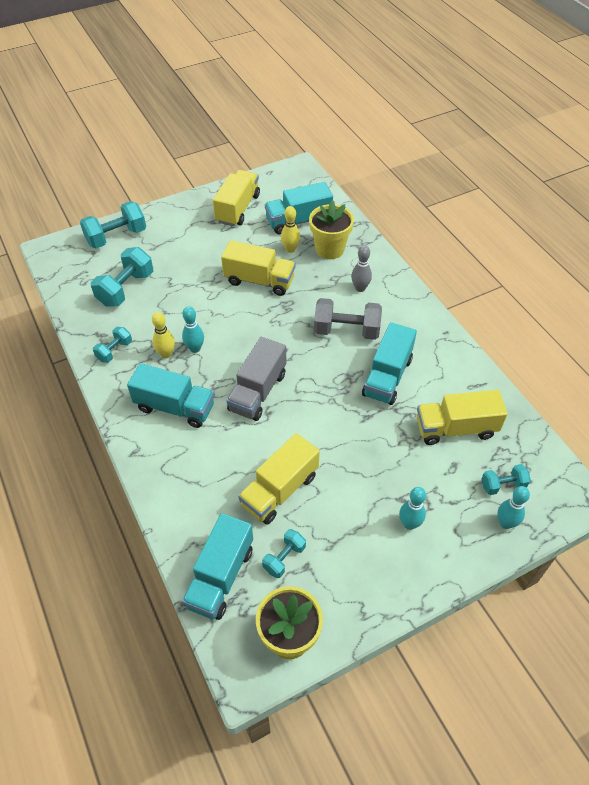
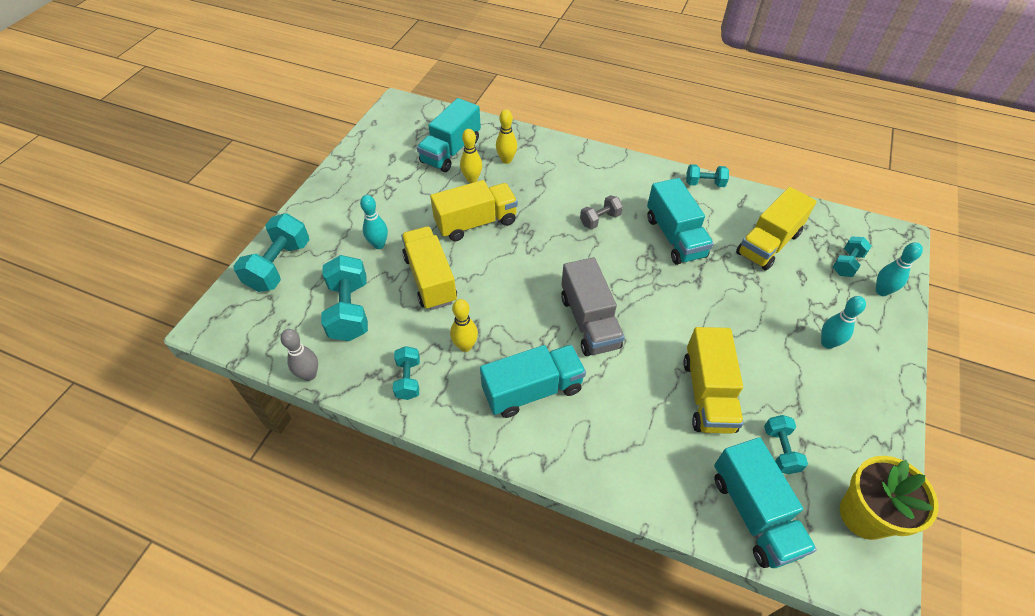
camera: 40 degrees left, 0 degrees up
(195, 348) = (487, 322): turquoise bowling pin -> turquoise bowling pin (379, 244)
(238, 208) = (380, 170): yellow truck -> yellow truck (430, 279)
(329, 249) = (506, 160): yellow flower pot -> yellow bowling pin
(346, 331) = (600, 220): grey dumbbell -> grey dumbbell, size x0.57
(360, 288) = (569, 178): grey bowling pin -> grey bowling pin (309, 375)
(461, 354) = (704, 183): none -> turquoise dumbbell

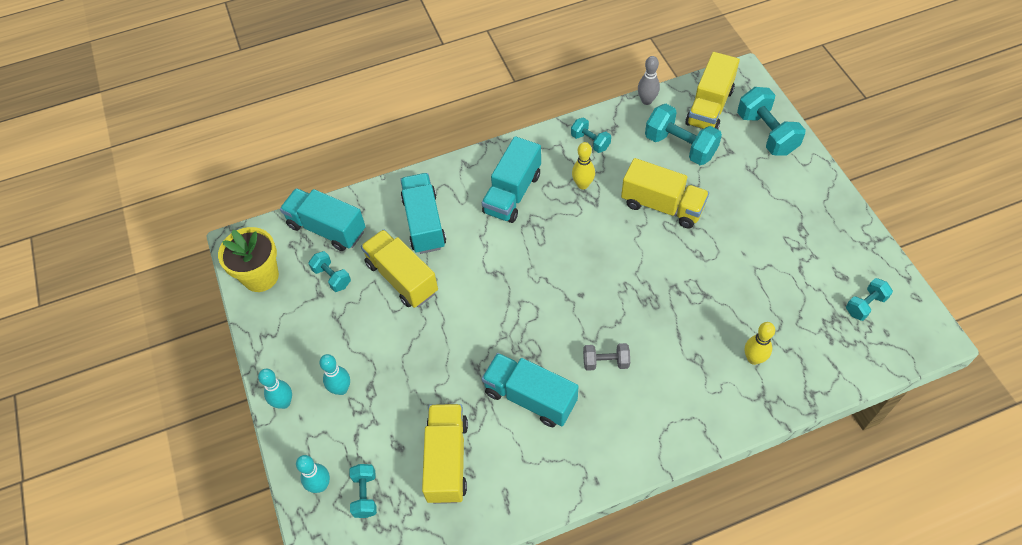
camera: 140 degrees right, 5 degrees up
(379, 244) = (731, 199): turquoise bowling pin -> turquoise bowling pin (284, 402)
(451, 151) = (809, 326): turquoise truck -> turquoise truck (424, 223)
(472, 179) = (751, 312): yellow bowling pin -> none
(476, 223) = (693, 274): yellow truck -> yellow truck (709, 107)
(589, 321) = (523, 265): grey truck -> none
(600, 220) = (605, 362): grey dumbbell -> grey dumbbell turned 75 degrees clockwise
(704, 183) = (558, 492): turquoise dumbbell -> turquoise dumbbell (865, 305)

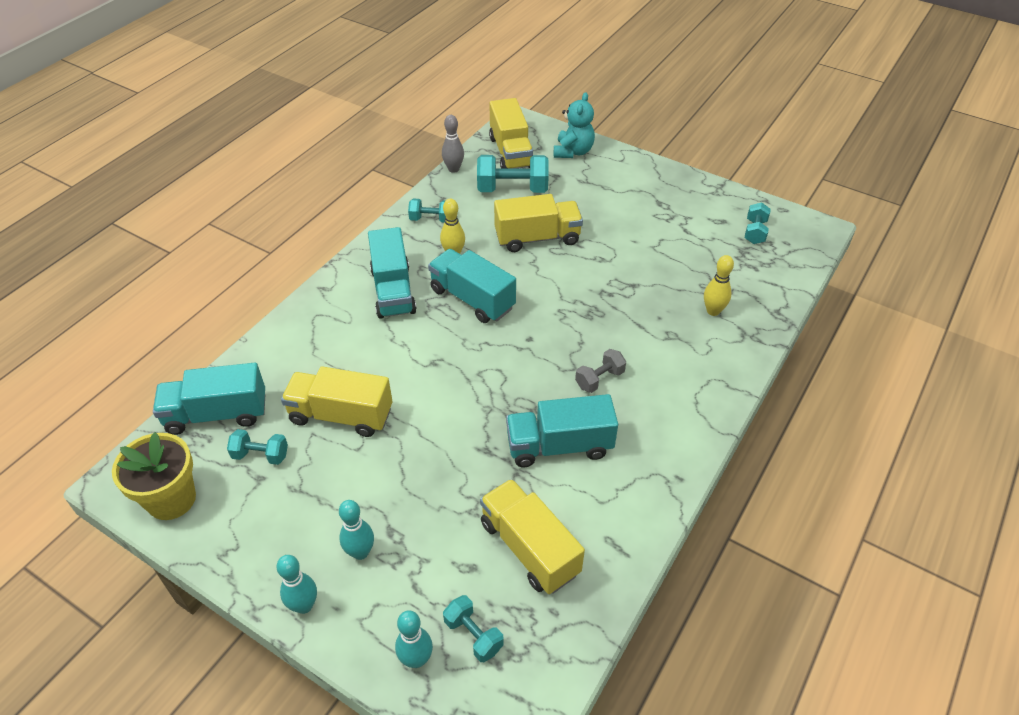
camera: 40 degrees left, 10 degrees down
(424, 223) = (324, 356): turquoise truck -> turquoise truck (472, 299)
(766, 133) = (573, 152): turquoise dumbbell -> turquoise teddy bear

